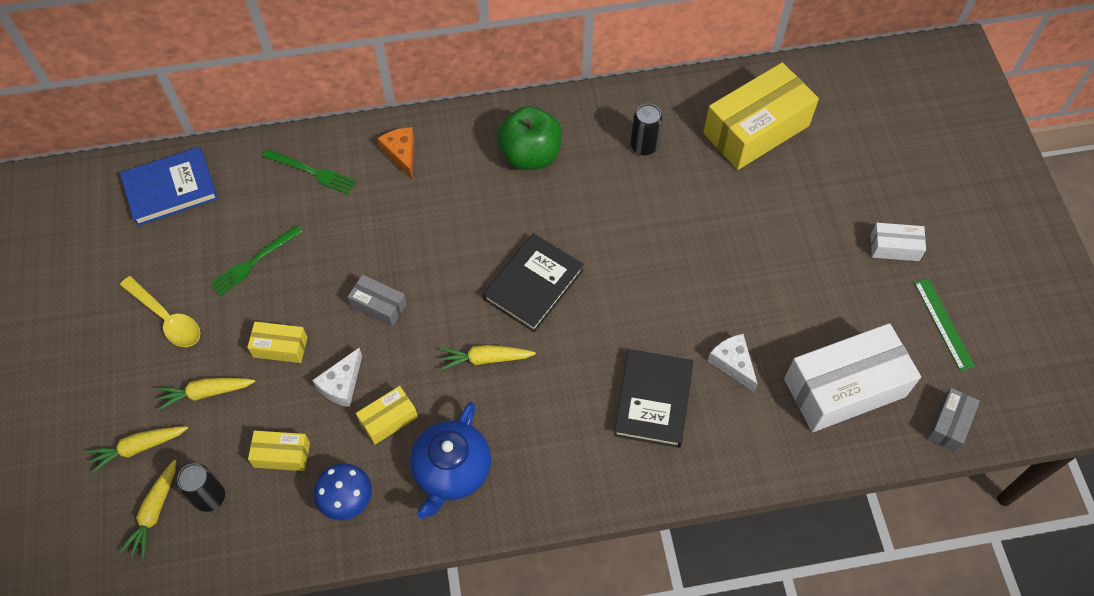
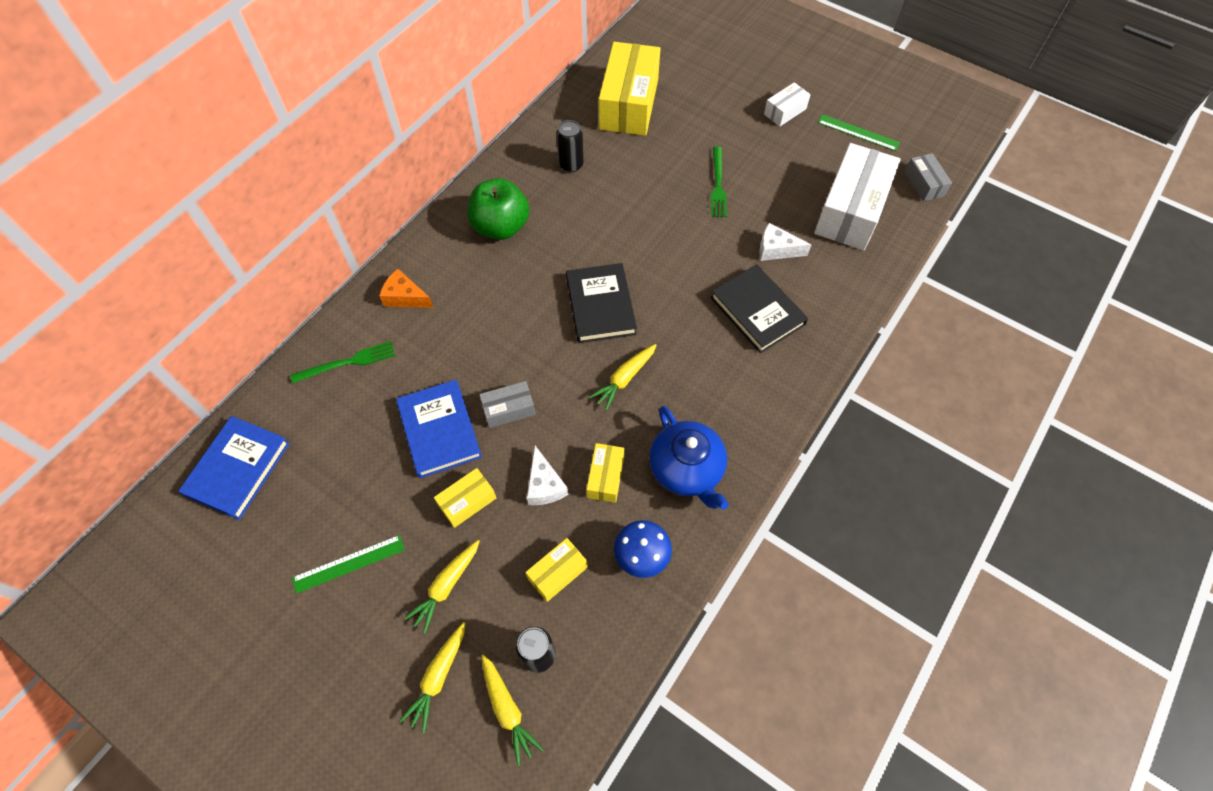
camera: 45 degrees left, 0 degrees up
(167, 318) = (349, 563): yellow spoon -> green ruler
(254, 262) = (374, 462): green fork -> green fork (718, 185)
(317, 278) = (439, 430): none -> blue book

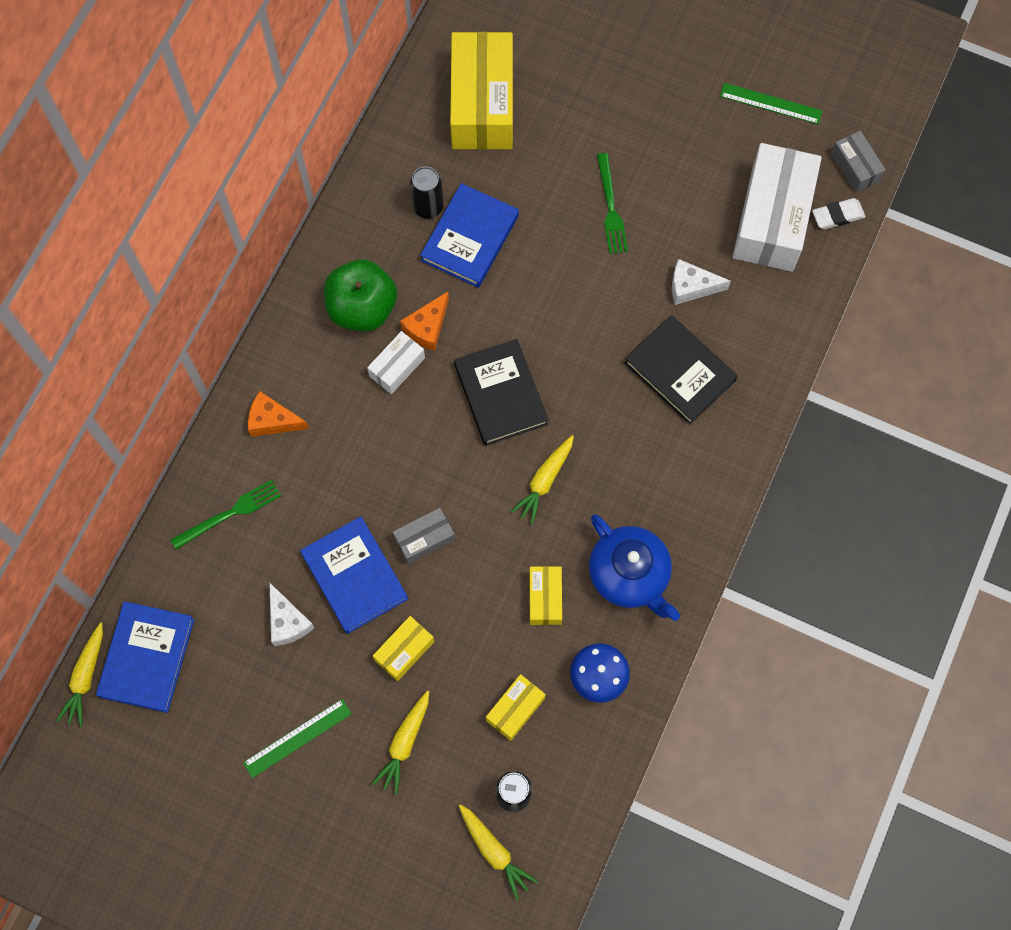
camera: 10 degrees left, 10 degrees up
(438, 677) = (419, 833): yellow carrot -> yellow carrot (85, 677)
(544, 485) = (482, 618): white cheese -> white cheese (287, 621)
(550, 247) = (427, 327): none -> orange cheese
(599, 190) = (470, 238): none -> blue book
(785, 111) = (678, 85): white box -> white box (397, 367)
(906, 216) = (837, 216): none -> white eraser

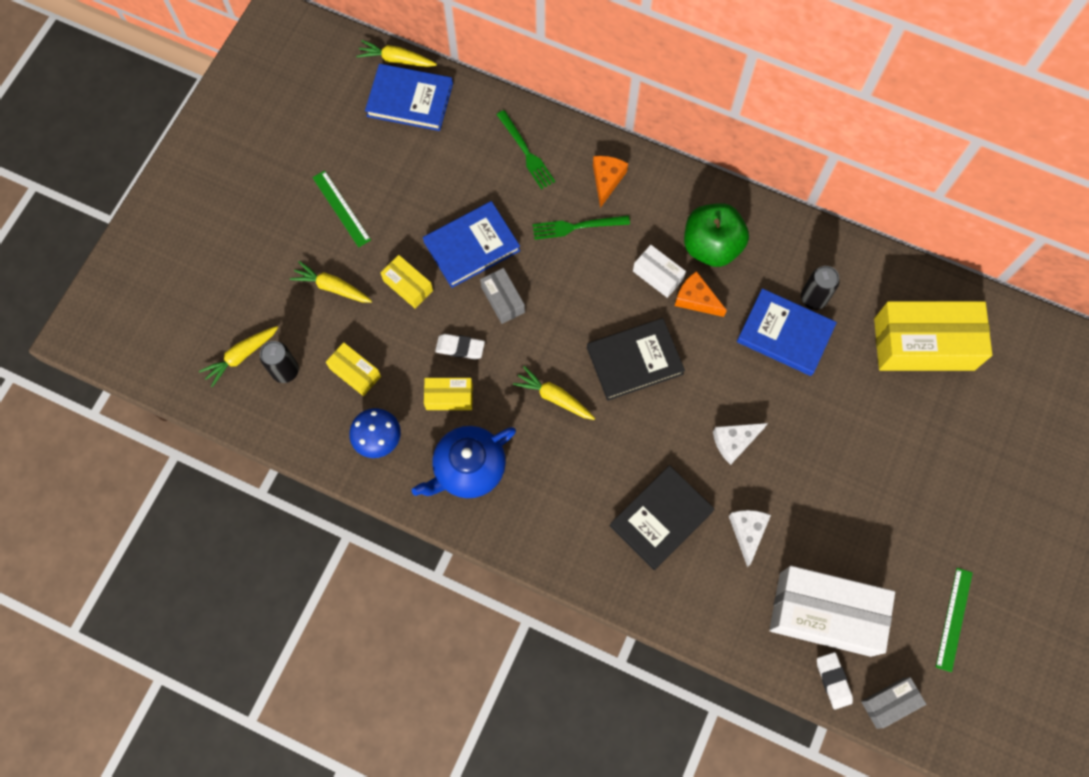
camera: 90 degrees right, 0 degrees up
(287, 621) = (435, 198): white cheese -> white cheese (734, 442)
(484, 587) = (460, 348): none -> white eraser
(610, 207) = (825, 459): green fork -> green fork (577, 226)

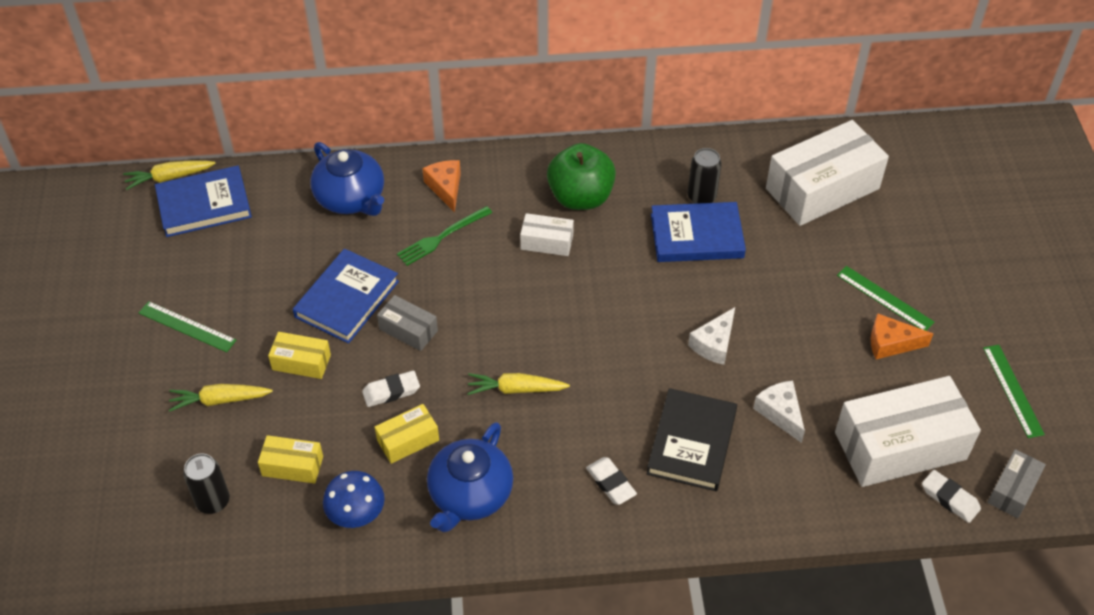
camera: 30 degrees left, 20 degrees down
(241, 356) = (153, 511): yellow carrot -> none
(526, 152) = (351, 198): green fork -> blue teapot
(578, 518) = (611, 483): none -> white eraser
(634, 361) = (573, 321): black book -> none
(696, 299) = (596, 245): orange cheese -> orange cheese (890, 343)
(905, 477) = (884, 298): none -> green ruler
(923, 344) = (822, 188): yellow box -> white box

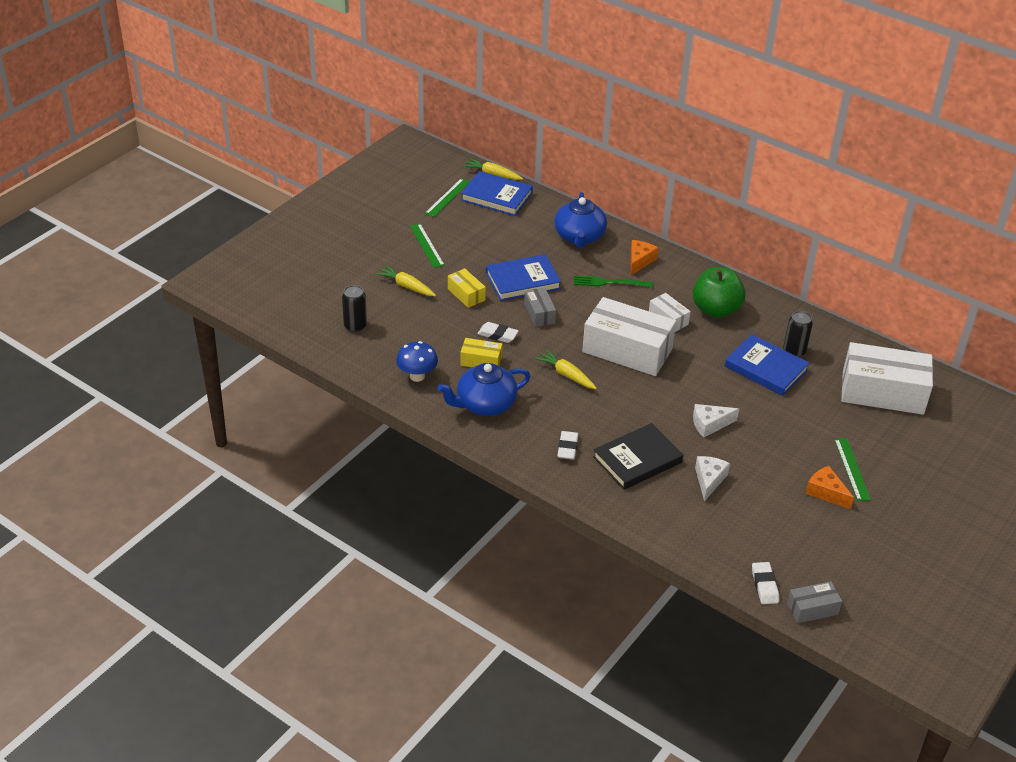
camera: 40 degrees right, 10 degrees down
(292, 466) = (410, 335): yellow box -> none
(900, 445) = (766, 542): white box -> white box (627, 350)
(1013, 390) = (879, 564): green ruler -> green ruler (447, 197)

